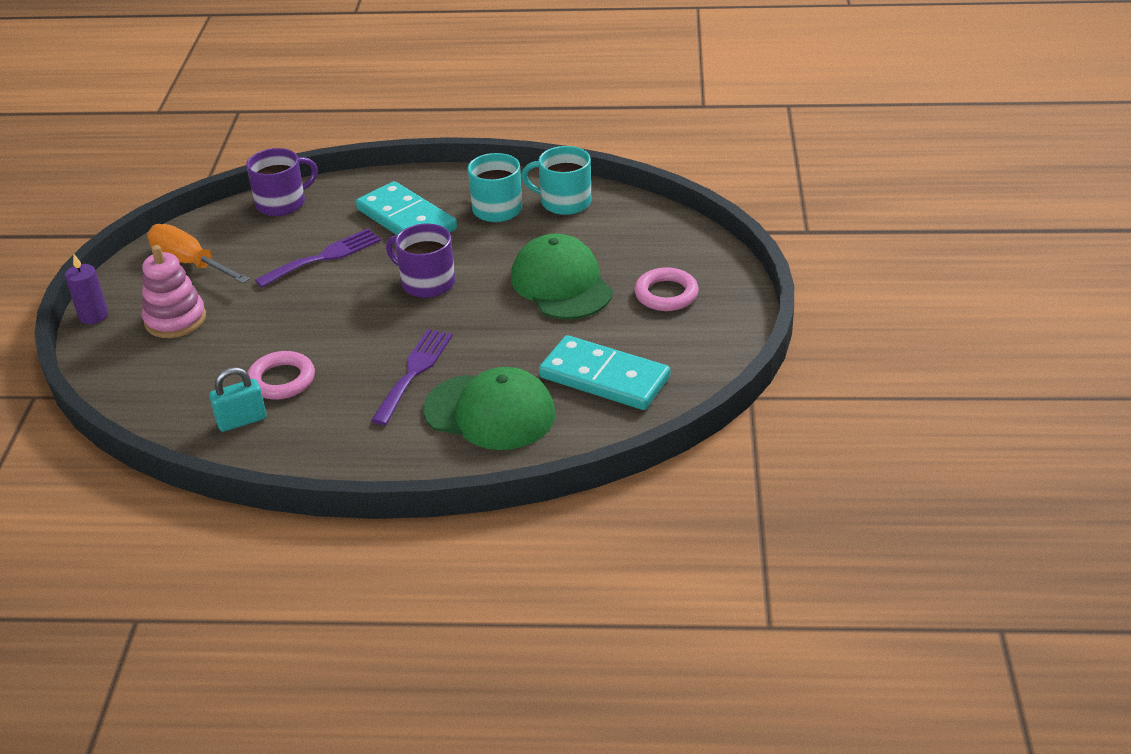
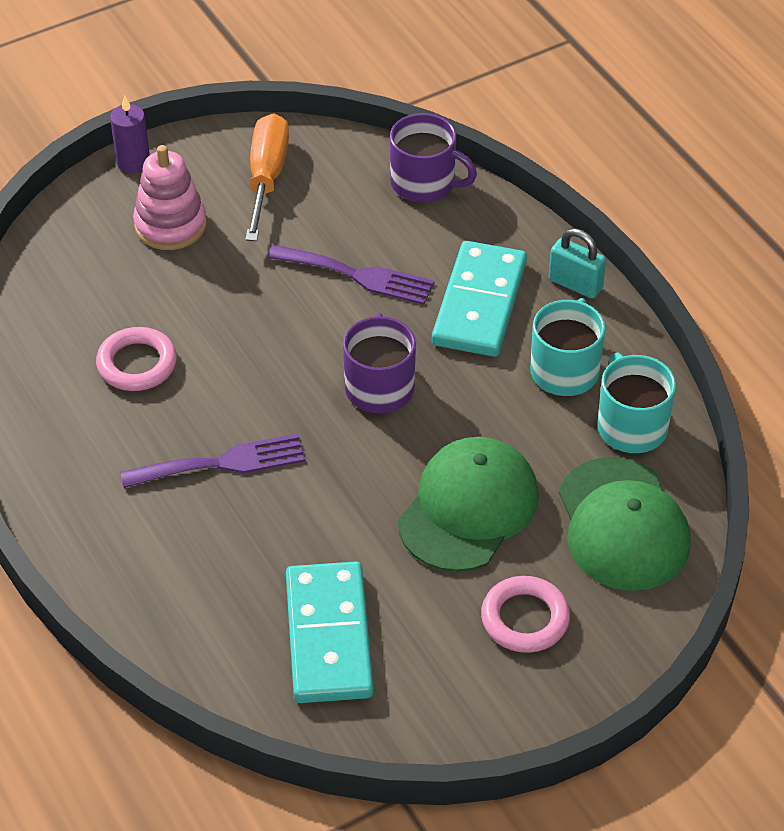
camera: 55 degrees right, 10 degrees up
(242, 421) = (58, 371): turquoise padlock -> turquoise padlock (575, 284)
(490, 412) = (202, 564): green cap -> green cap (622, 525)

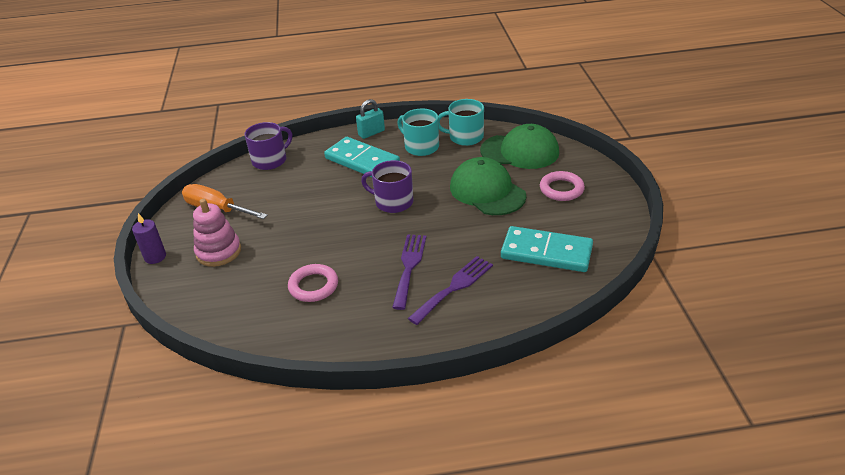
camera: 65 degrees left, 10 degrees down
(357, 275) = (313, 193): purple fork -> purple fork (454, 287)

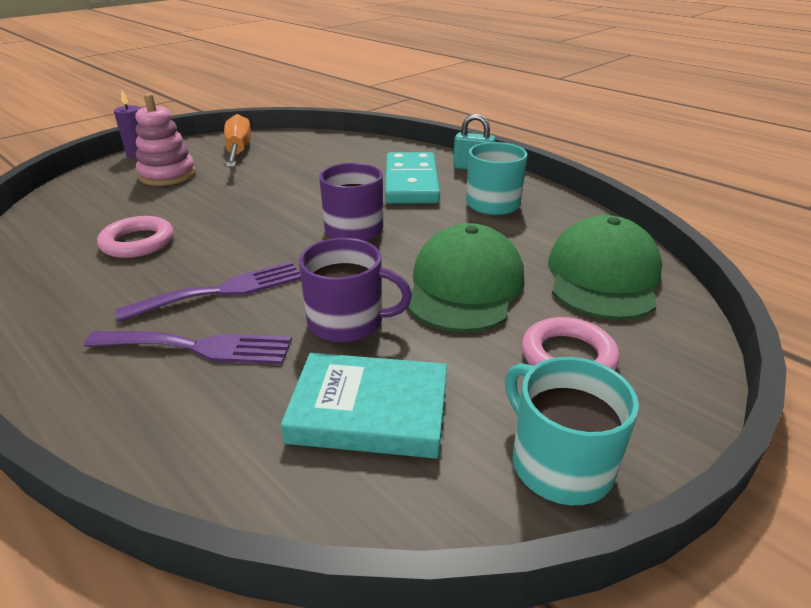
camera: 50 degrees right, 5 degrees down
(270, 160) = (348, 143): purple mug -> purple mug (348, 322)
(465, 137) = (562, 223): turquoise mug -> turquoise mug (559, 463)
(520, 151) = (603, 276): green cap -> green cap turned 135 degrees counterclockwise
(546, 252) = (369, 411): turquoise domino -> turquoise book

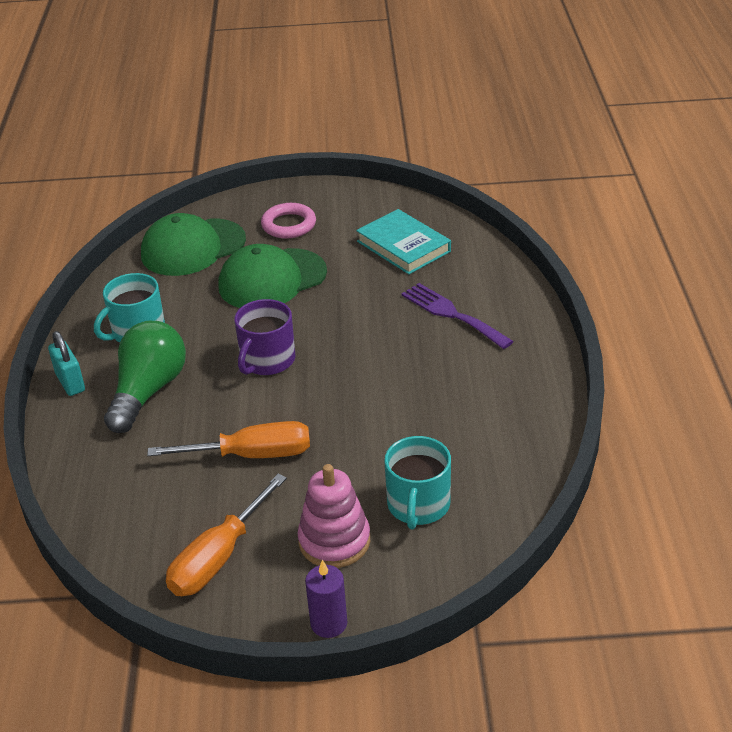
camera: 135 degrees left, 5 degrees up
(138, 242) = (431, 431): pink ring -> none
(222, 291) = (408, 348): purple fork -> none
(279, 184) = (252, 455): none -> orange screwdriver
(348, 322) = (362, 290): purple mug -> none
(411, 182) = (148, 391): turquoise domino -> green light bulb
(559, 463) = (358, 199): turquoise mug -> turquoise mug (418, 505)

